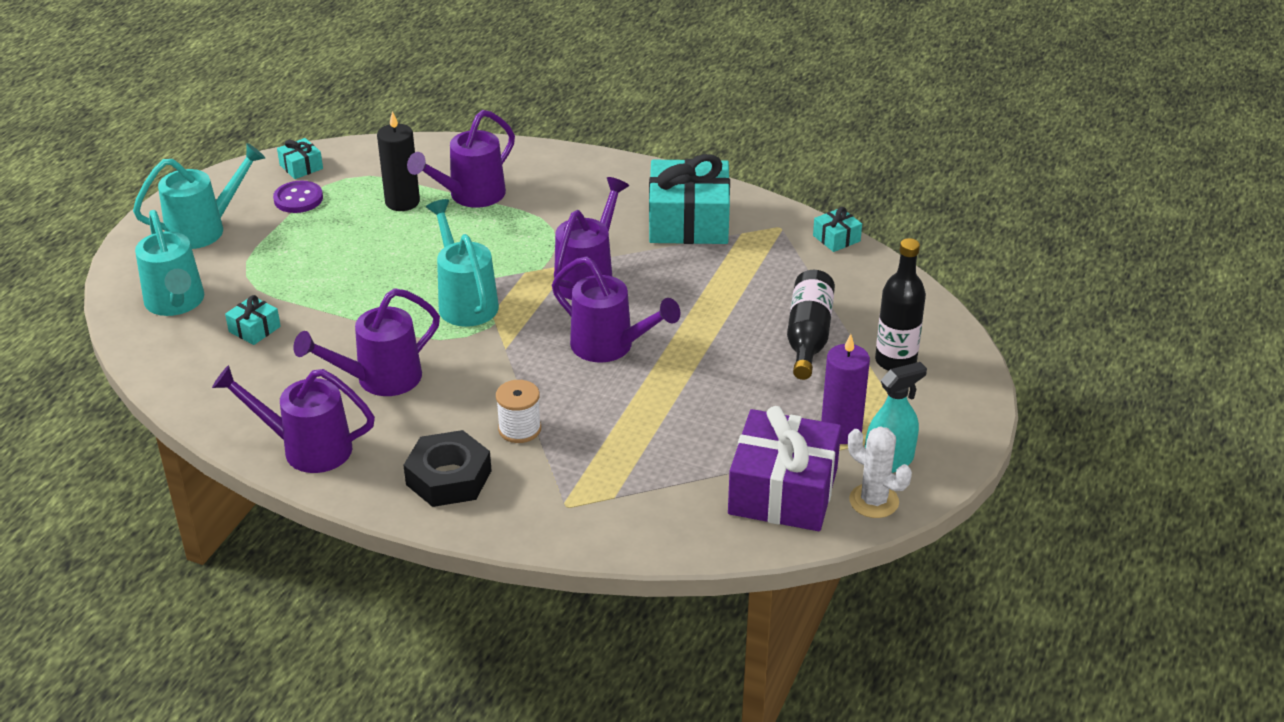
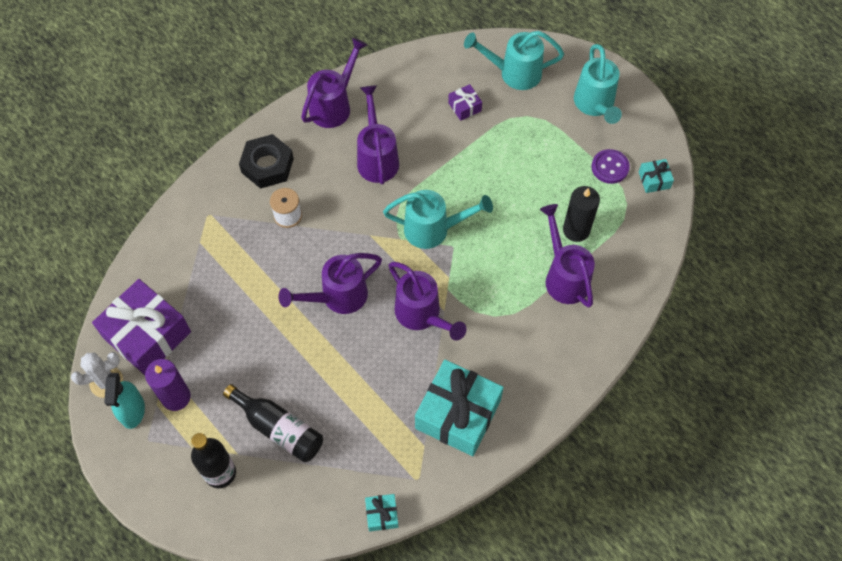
camera: 115 degrees right, 25 degrees up
(254, 329) = (464, 107): turquoise gift -> purple gift

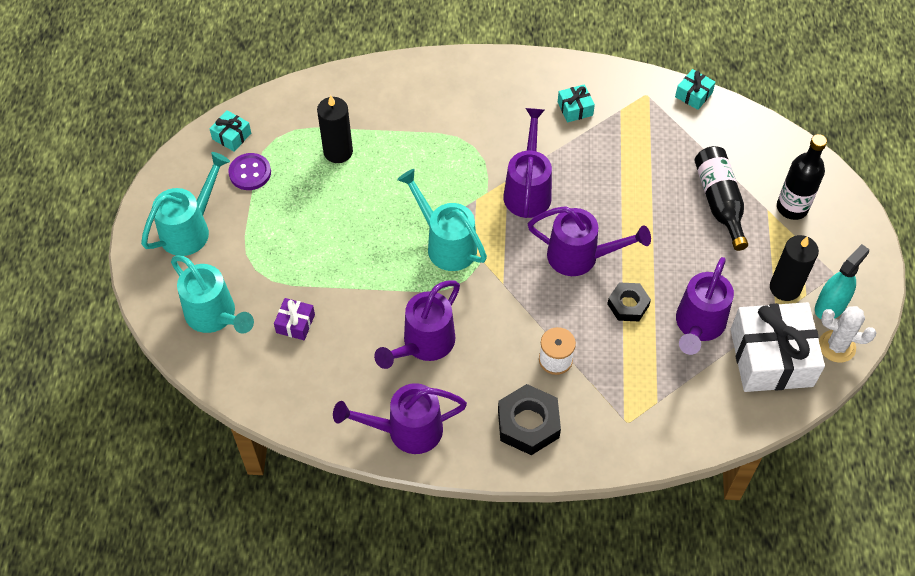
camera: 135 degrees left, 5 degrees down
(147, 335) = (771, 357): purple gift -> white gift
(176, 397) = (785, 288): purple candle -> black candle
(274, 290) = (628, 305): none -> black nut
(458, 414) = (575, 109): turquoise gift -> turquoise gift, size x0.44
(564, 277) = (390, 129): purple watering can -> purple watering can (698, 325)

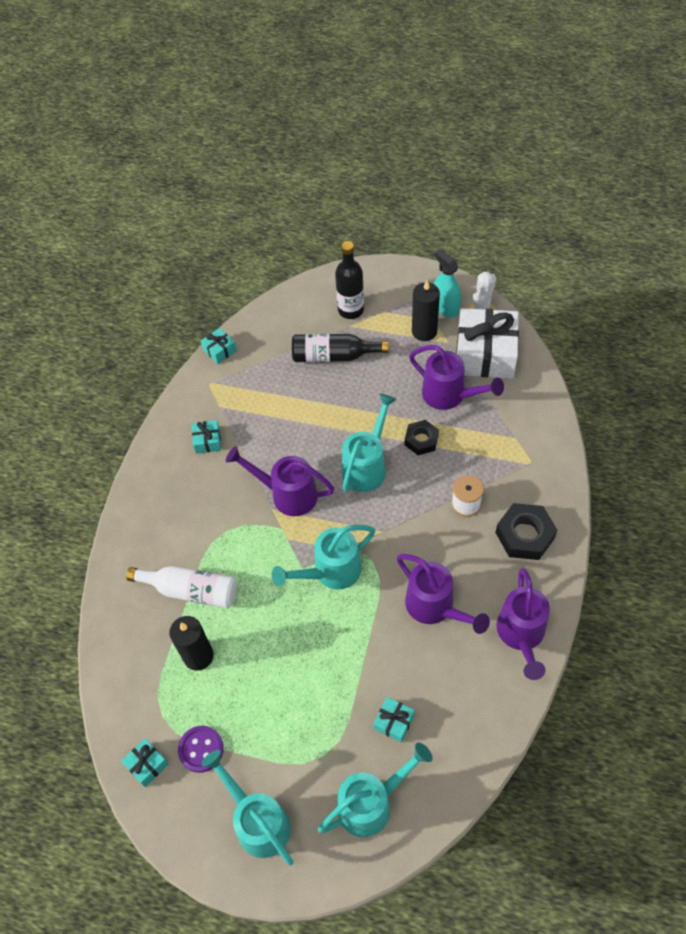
camera: 75 degrees left, 0 degrees up
(295, 323) = (394, 722): purple gift -> turquoise gift
(403, 131) = (191, 590): none -> white bottle
(580, 257) = (367, 466): purple watering can -> turquoise watering can

